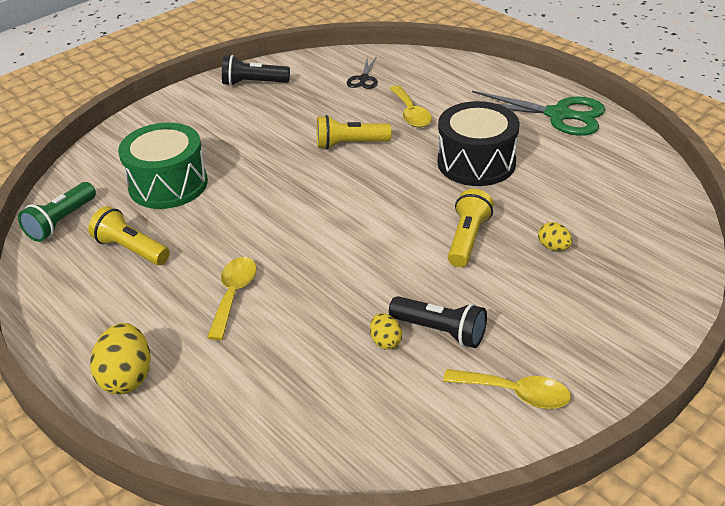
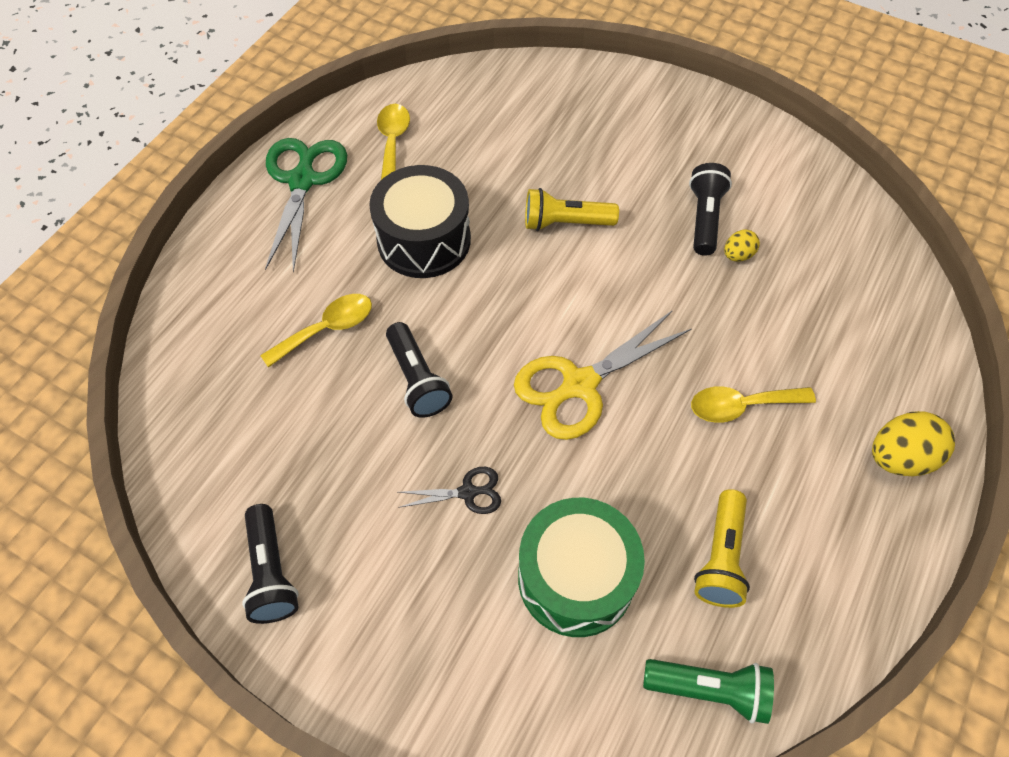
camera: 110 degrees left, 20 degrees up
(303, 214) = (579, 384): none -> yellow scissors
(350, 144) = (417, 379): yellow flashlight -> black flashlight
(363, 79) = (238, 412): black scissors -> black scissors (468, 492)
(515, 393) = (748, 157): yellow spoon -> yellow spoon (393, 142)
(553, 247) = (551, 156): yellow egg -> none

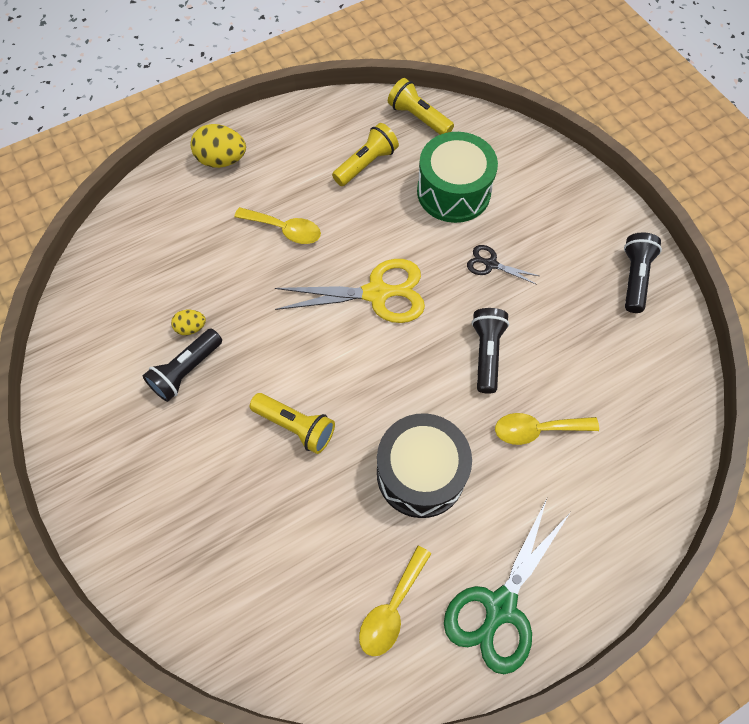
camera: 150 degrees left, 5 degrees up
(709, 690) = (418, 118): green flashlight -> yellow flashlight

